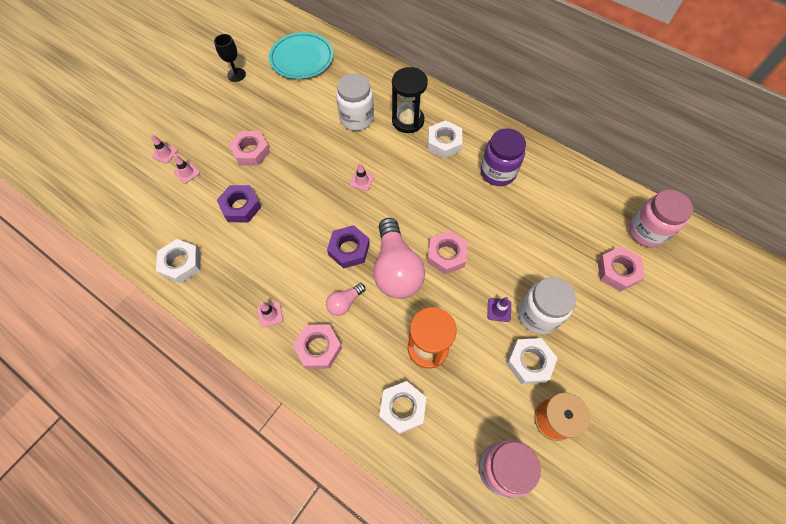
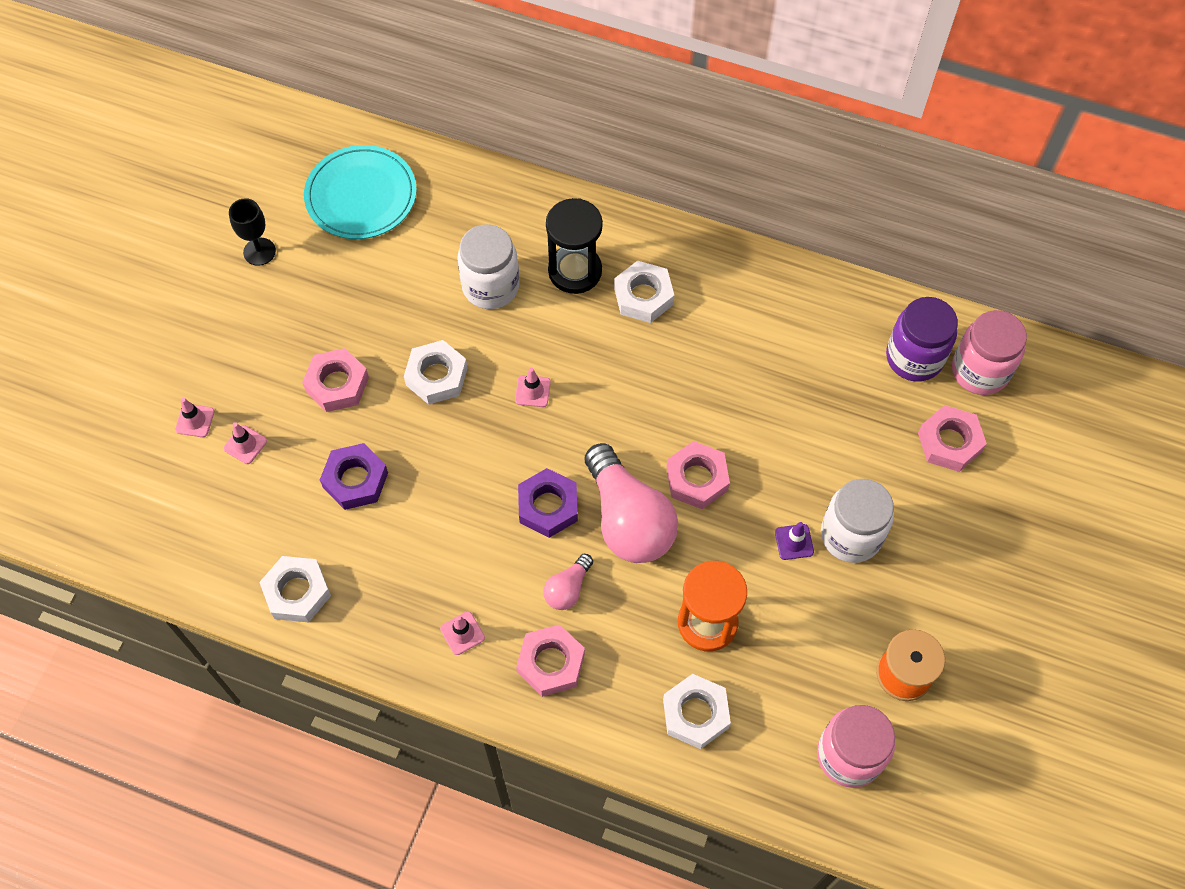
camera: 15 degrees left, 0 degrees up
(497, 172) = (740, 327): purple jar -> purple jar (914, 357)
(529, 362) = (854, 605): white nut -> white nut (436, 376)

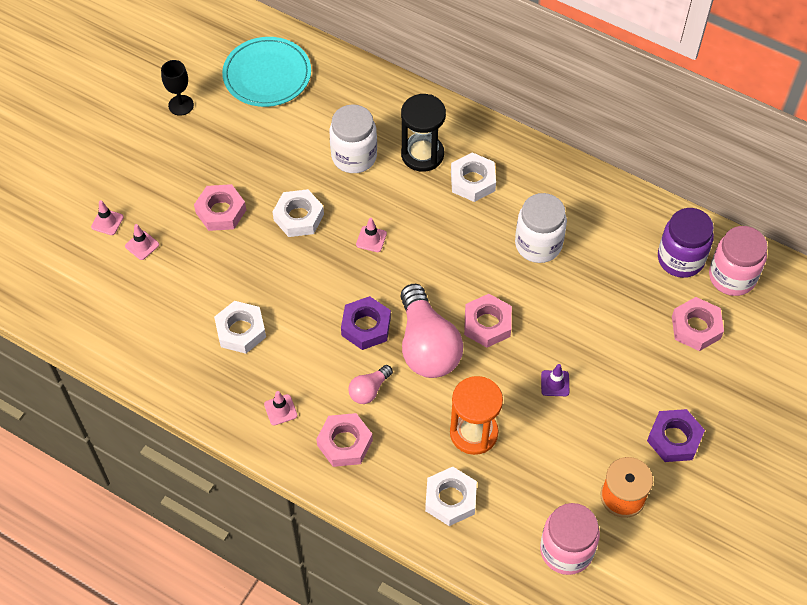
camera: 10 degrees right, 5 degrees down
(297, 592) = (160, 359): white nut -> white nut (241, 331)
(355, 480) = (221, 284): purple nut -> purple nut (674, 439)
(851, 535) = (601, 385): white jar -> white jar (538, 244)

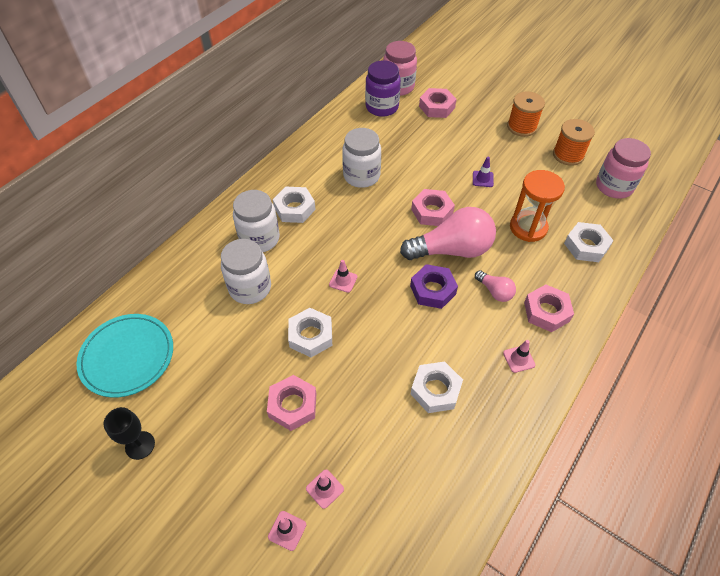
camera: 85 degrees left, 5 degrees down
(422, 154) = (259, 239): black hourglass -> white jar
(674, 439) = (521, 127): purple nut -> orange spool

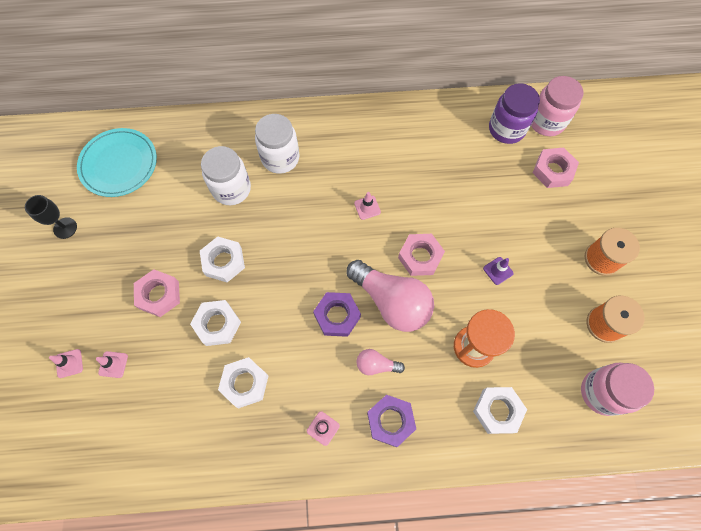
camera: 50 degrees right, 15 degrees up
(294, 208) = (330, 156): white nut -> white nut (217, 324)
(343, 281) = (290, 245): pink traffic cone -> pink traffic cone (367, 207)
(361, 176) = (409, 176): white jar -> none
(494, 291) = (376, 365): pink light bulb -> pink light bulb turned 90 degrees clockwise
(546, 311) = (390, 421): pink nut -> purple nut

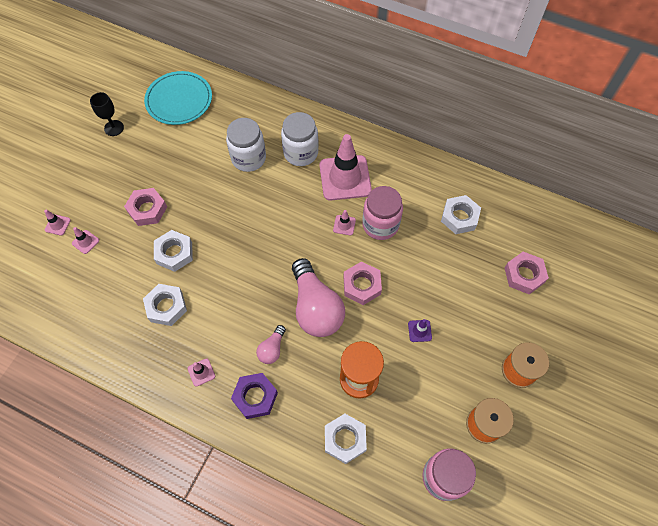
camera: 30 degrees right, 5 degrees down
(223, 261) = (208, 209): white nut -> white nut (459, 217)
(337, 316) = (266, 295): purple nut -> none
(338, 161) = (345, 178): none -> pink traffic cone
(376, 365) = (272, 349): pink light bulb -> pink light bulb turned 105 degrees counterclockwise
(506, 129) = (505, 220): purple jar -> none
(546, 122) = (546, 232): pink jar -> pink jar (380, 225)

